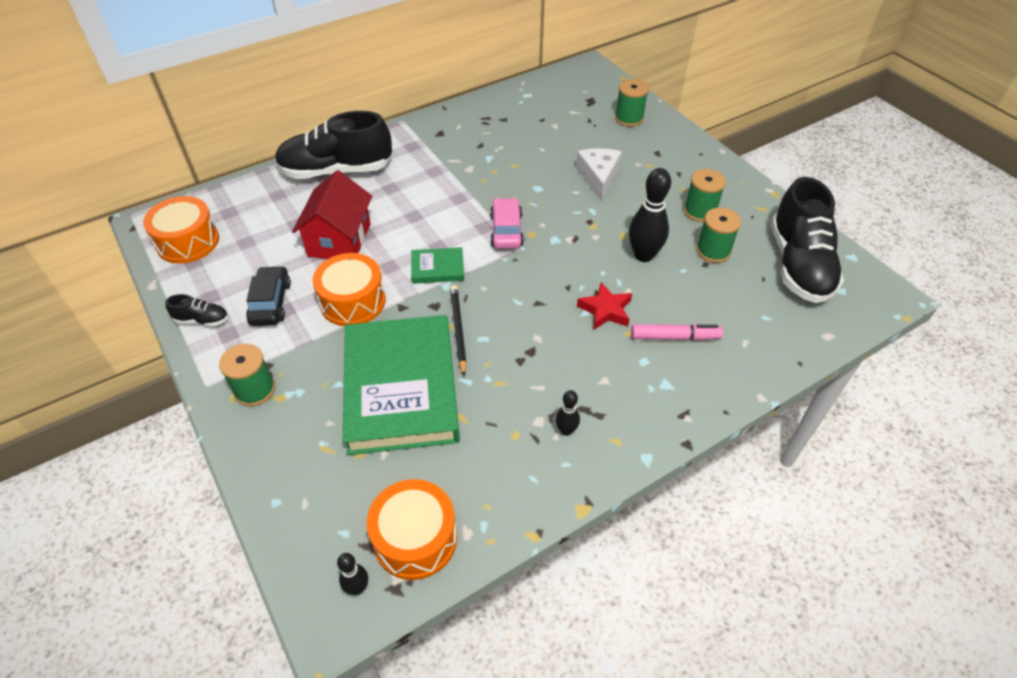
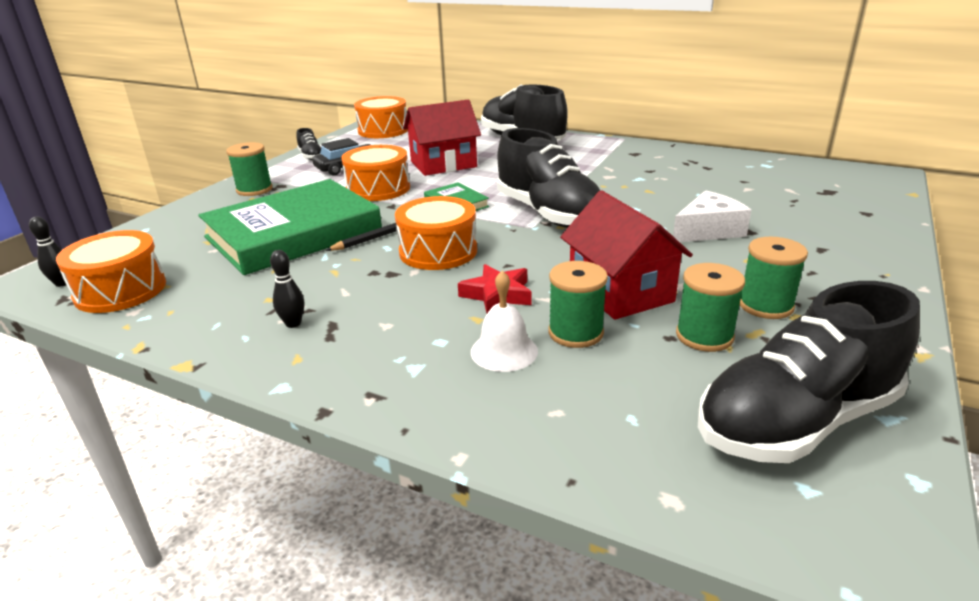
camera: 60 degrees right, 20 degrees down
(506, 230) = (548, 214): pink car -> black shoe
(516, 313) = (438, 251): none -> orange drum
(629, 118) = (846, 217): green spool -> green spool (575, 333)
(643, 255) = (620, 291): black bowling pin -> red house
(674, 337) = (504, 351): pink marker -> white bell

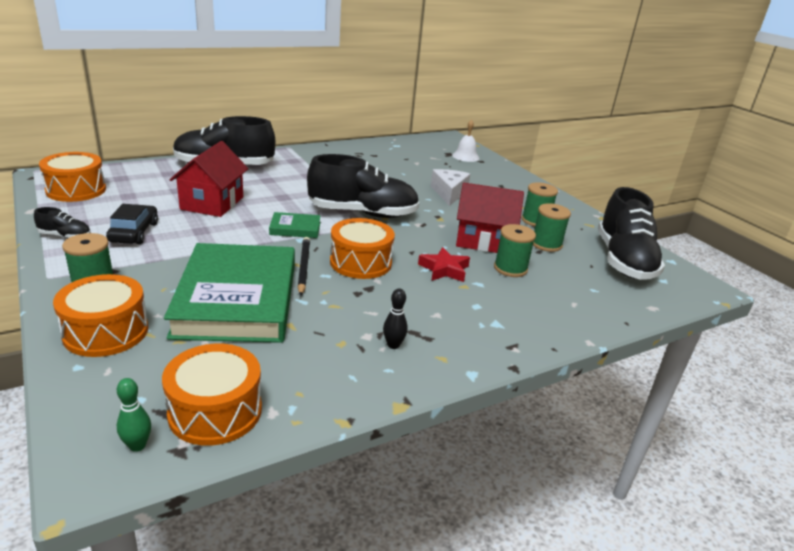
camera: 60 degrees left, 0 degrees up
(62, 283) = (137, 445): black bowling pin -> green bowling pin
(378, 188) = (210, 240): orange drum -> orange drum (106, 332)
(504, 351) = (507, 293): white bell -> white bell (465, 156)

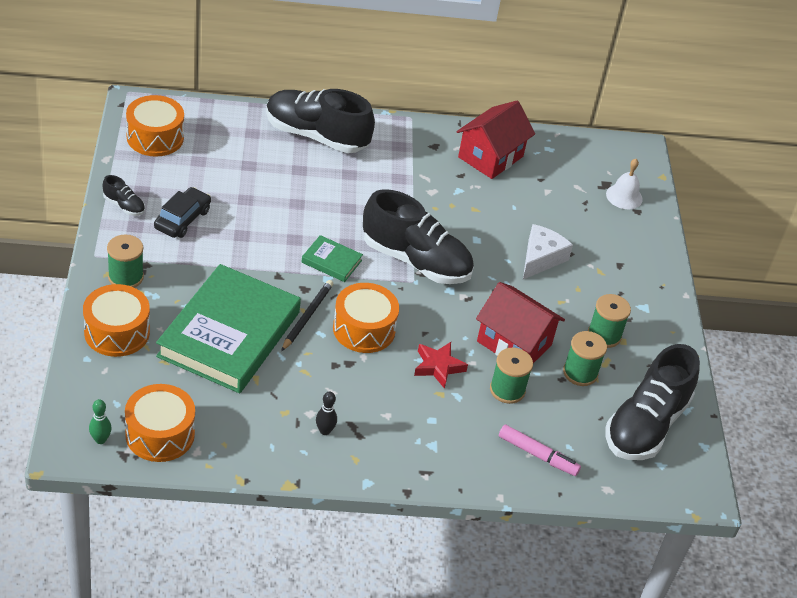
camera: 25 degrees right, 15 degrees up
(212, 203) = (272, 197): red house -> red house (490, 157)
(580, 302) = (537, 455): none -> pink marker

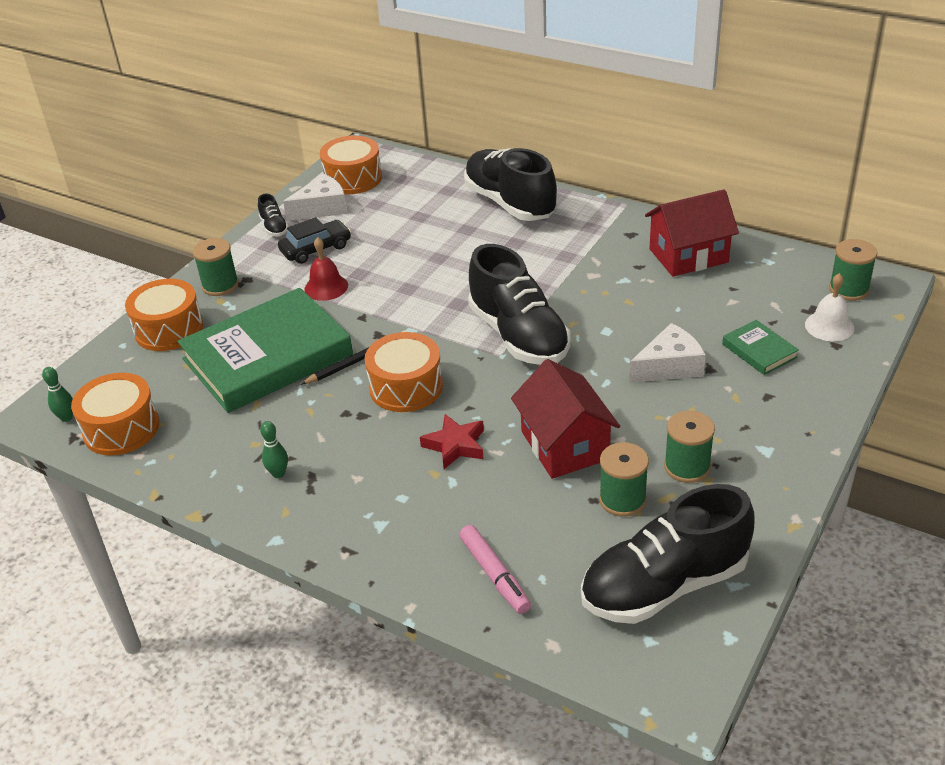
camera: 40 degrees right, 5 degrees down
(152, 175) = (322, 208): none -> white cheese
(223, 255) = (326, 287): none -> red bell
(325, 431) = (278, 473): black bowling pin -> green bowling pin
(331, 261) = (427, 316): green book -> green book (759, 351)
(507, 390) = (516, 492): green spool -> green spool (848, 289)

